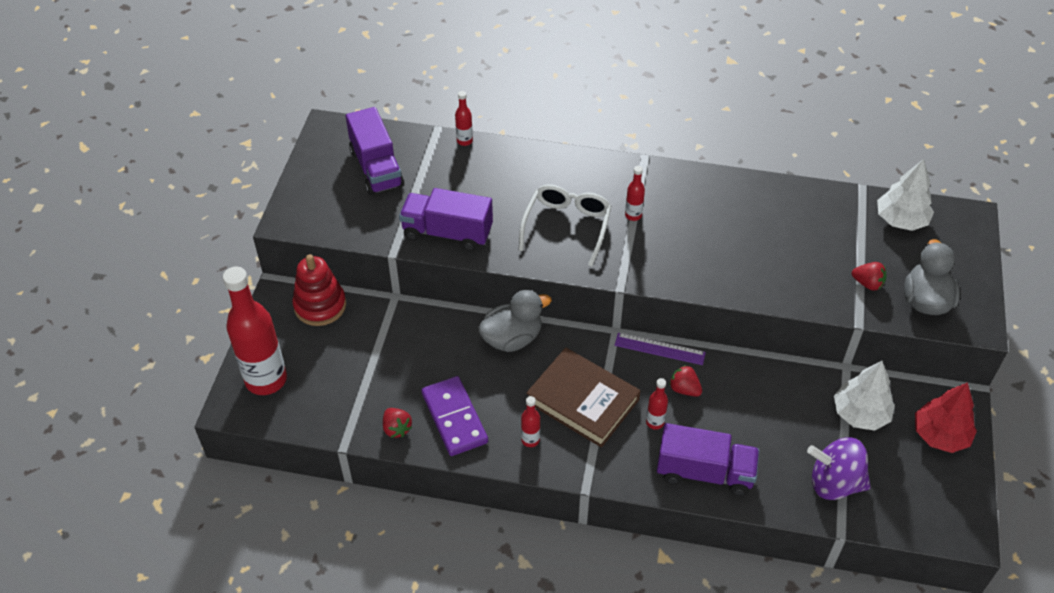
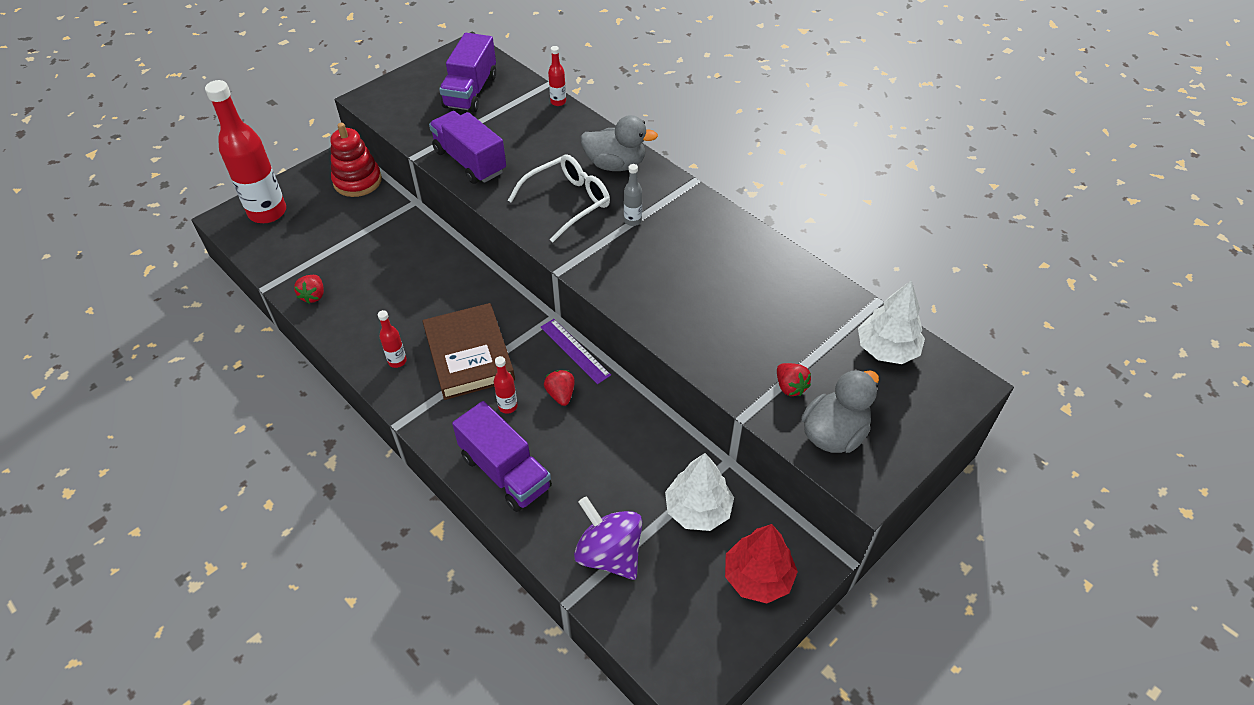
camera: 35 degrees right, 0 degrees up
(454, 418) = (361, 312): purple domino -> none
(512, 338) = (466, 277): grey duck -> grey duck (615, 165)
(633, 215) = (632, 221): red bottle -> grey bottle

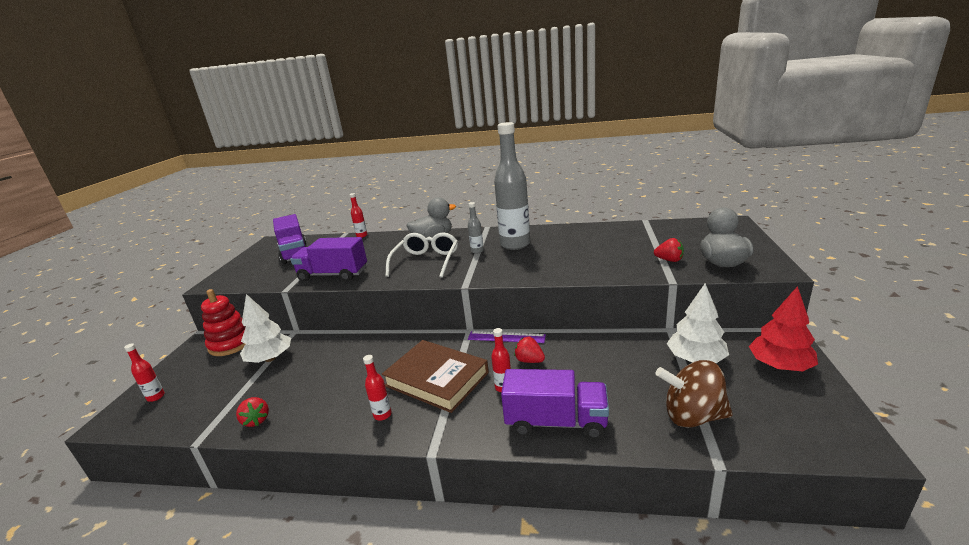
camera: 35 degrees left, 25 degrees down
(267, 212) = (156, 397): red bottle -> red bottle, size x0.42
(609, 554) = (692, 416): purple spinning top -> brown spinning top
(681, 238) = (515, 244): none -> grey bottle
(887, 349) = (680, 230): white tree -> white tree (270, 358)

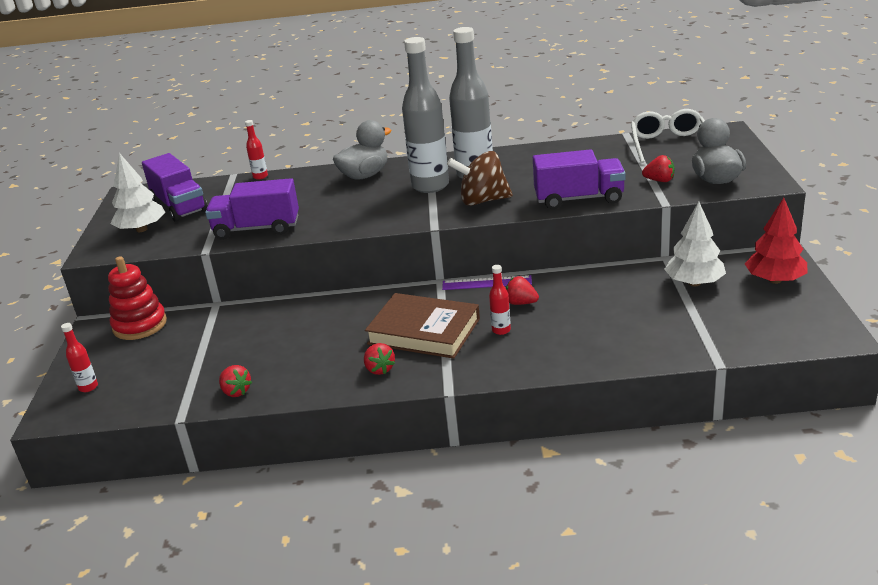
camera: 10 degrees left, 5 degrees up
(270, 358) = (206, 334): white tree -> white tree (142, 229)
(382, 415) = (379, 369): red bottle -> red strawberry
(426, 261) = (371, 203): white glasses -> white glasses (669, 144)
(477, 251) = (430, 186): grey bottle -> grey bottle, size x2.36
(556, 422) = (564, 352): purple truck -> purple truck (579, 199)
(692, 416) = (694, 331): brown spinning top -> brown spinning top (482, 201)

